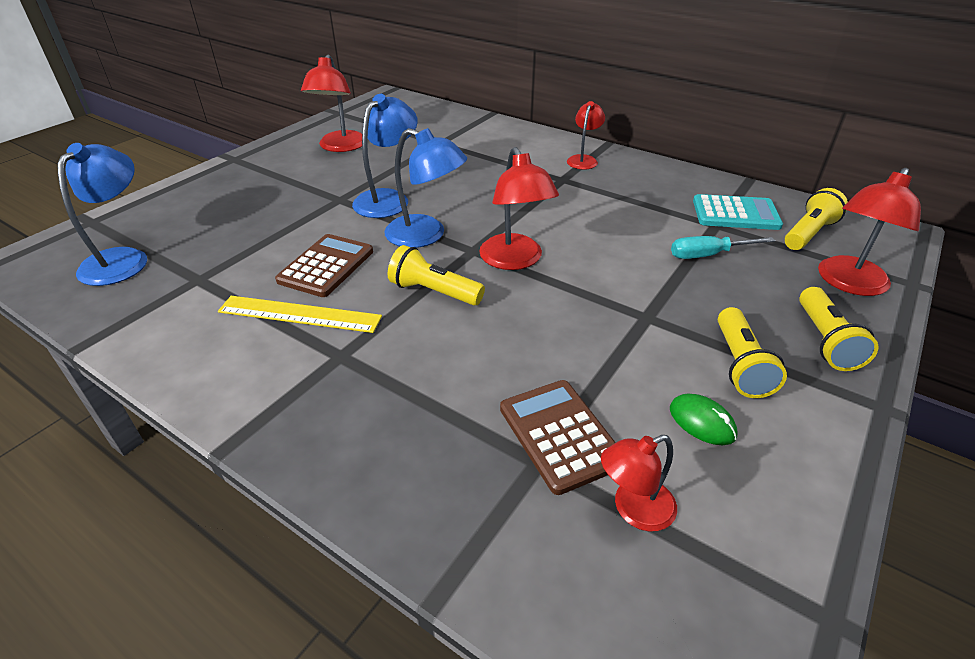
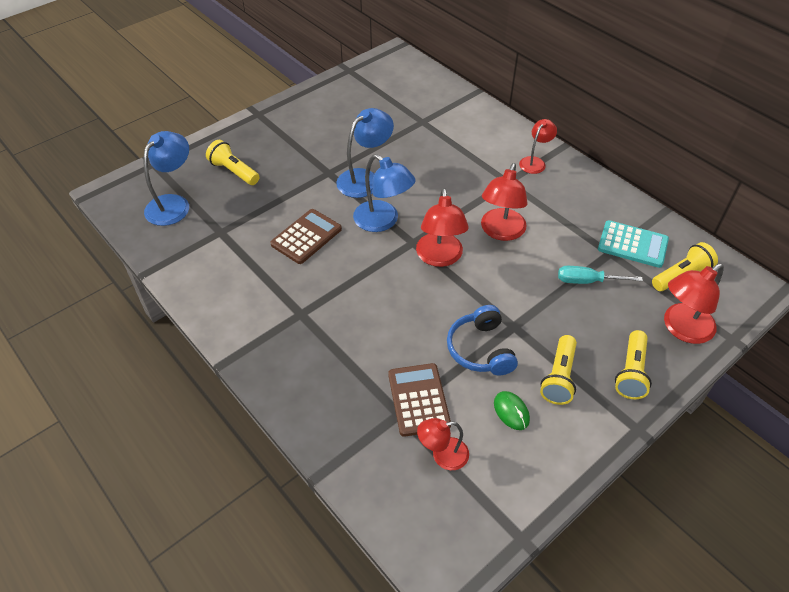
camera: 15 degrees right, 10 degrees up
(299, 314) = (281, 275): yellow ruler -> none
(340, 147) = (341, 113): red lamp -> red lamp (500, 232)
(434, 292) = (374, 274): yellow flashlight -> yellow flashlight (234, 171)
(618, 352) = (480, 349): none -> blue headphones

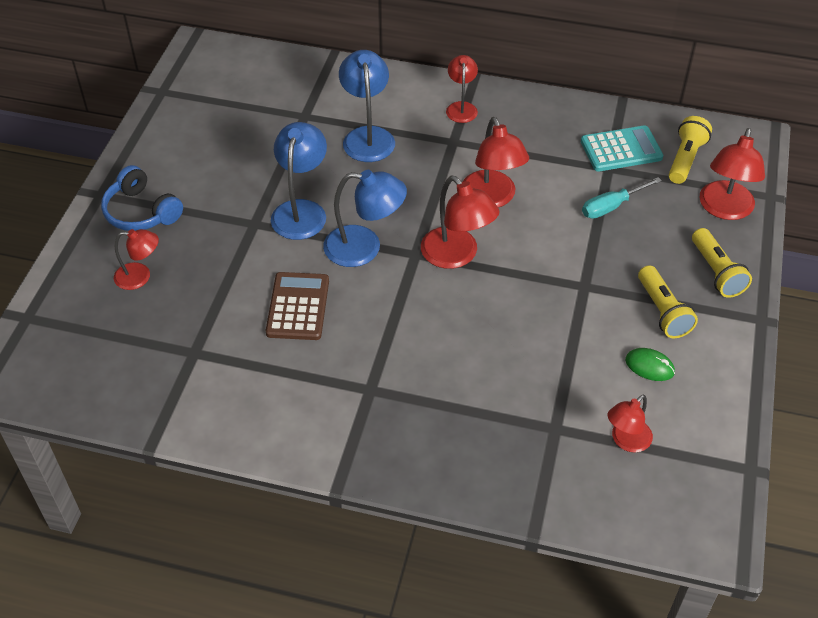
camera: 35 degrees left, 0 degrees up
(173, 204) = (103, 351): blue lamp -> blue lamp (367, 136)
(234, 171) = (140, 276): yellow flashlight -> red lamp
(418, 400) = (561, 405): brown calculator -> none
(480, 349) = (574, 325): blue headphones -> blue headphones (141, 212)

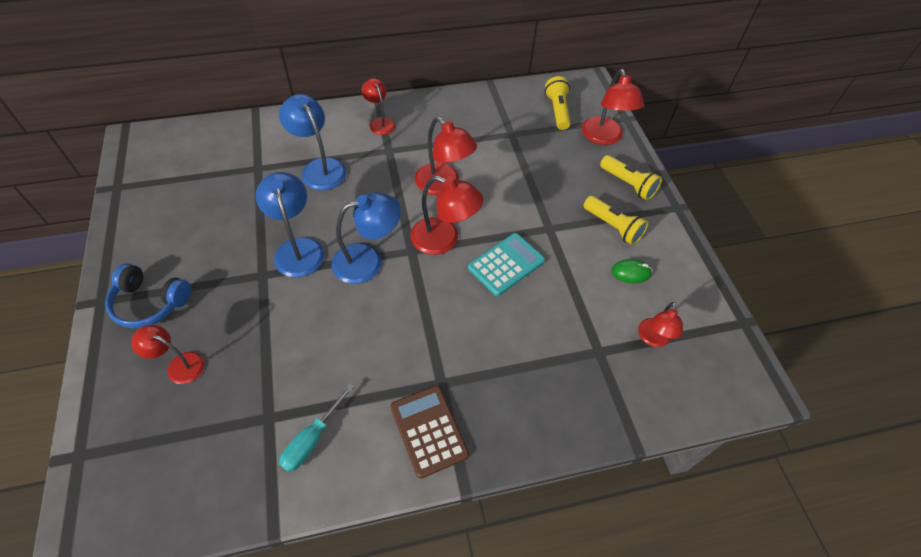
camera: 30 degrees left, 5 degrees up
(140, 276) = (179, 365): red lamp -> red lamp turned 135 degrees counterclockwise
(298, 307) = (340, 334): brown calculator -> brown calculator (429, 430)
(611, 207) = (531, 161): turquoise screwdriver -> turquoise screwdriver (312, 439)
(621, 149) = (511, 118): turquoise calculator -> turquoise calculator (506, 264)

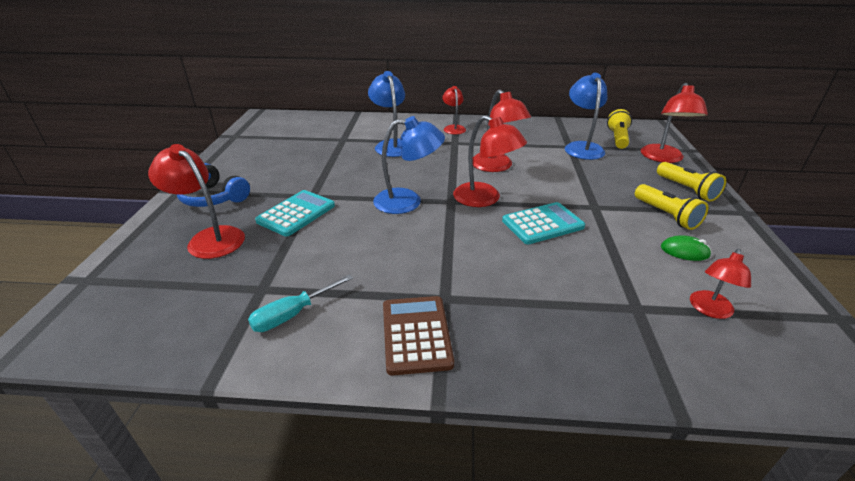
camera: 20 degrees right, 20 degrees down
(179, 365) = (209, 238): red lamp -> red lamp, size x1.60
(257, 306) = (296, 213): none -> turquoise calculator
(297, 248) = (350, 185): blue lamp -> blue lamp (582, 147)

